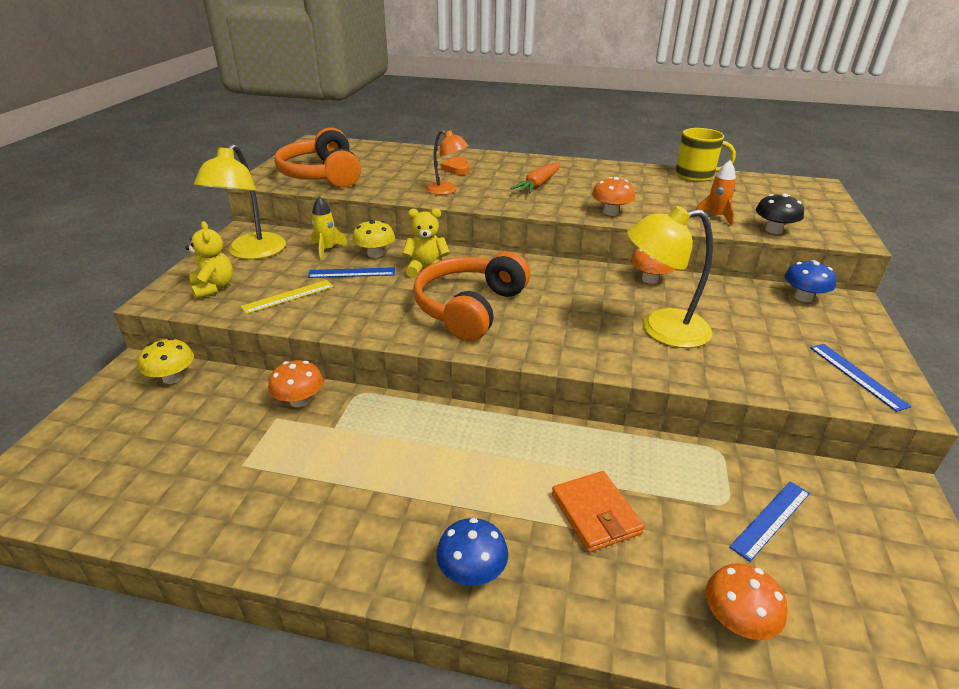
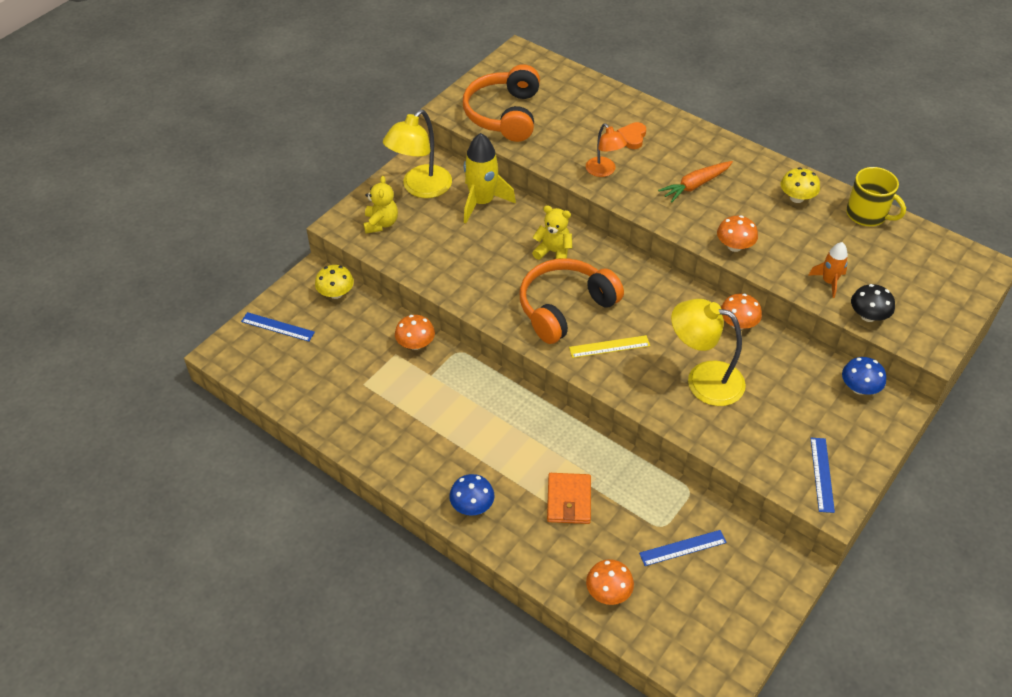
camera: 25 degrees right, 15 degrees up
(288, 296) = (432, 251): yellow ruler -> yellow ruler (609, 347)
(327, 250) = (482, 202): yellow rocket -> yellow rocket, size x1.75
(352, 273) = (491, 238): blue ruler -> blue ruler (277, 327)
(375, 254) = (519, 219): yellow mushroom -> yellow mushroom (796, 198)

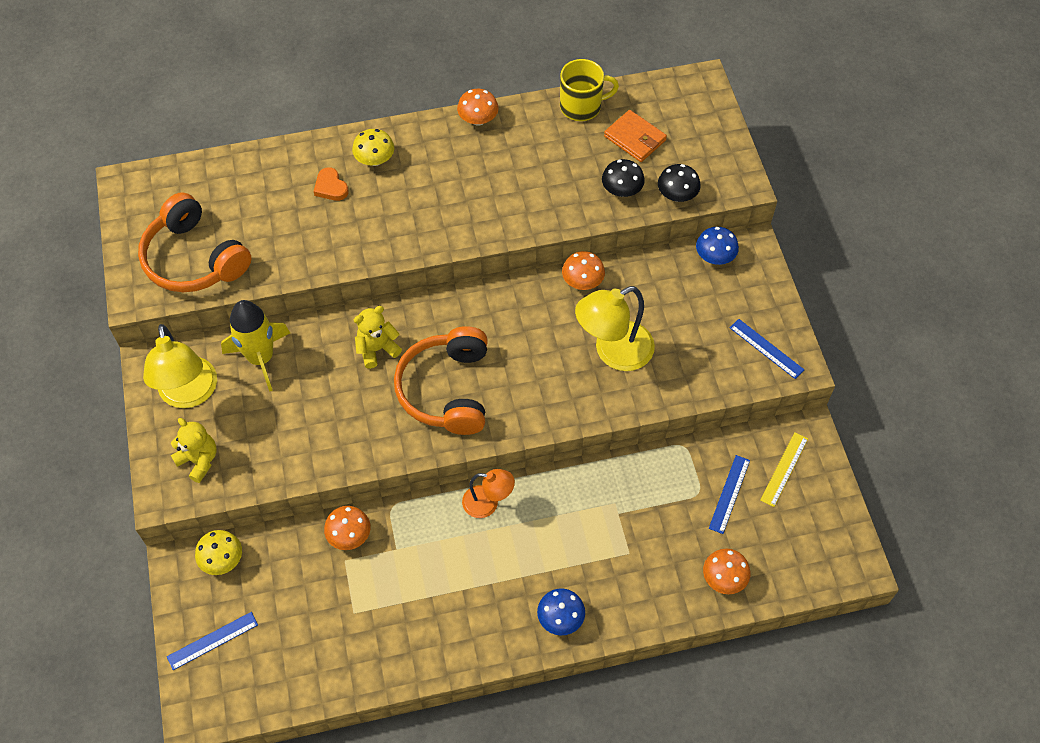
camera: 50 degrees left, 10 degrees up
(569, 500) = (619, 540): orange wallet -> orange wallet (635, 138)
(604, 171) = (347, 240): orange lamp -> orange lamp (488, 503)
(609, 347) = (519, 390): yellow ruler -> yellow ruler (784, 469)
(695, 185) = (433, 190): orange carrot -> none
(734, 246) = (525, 219): orange mushroom -> orange mushroom (478, 119)
(796, 198) = (518, 135): yellow mushroom -> yellow mushroom (375, 159)
(828, 282) = (621, 190): orange rocket -> black mushroom

